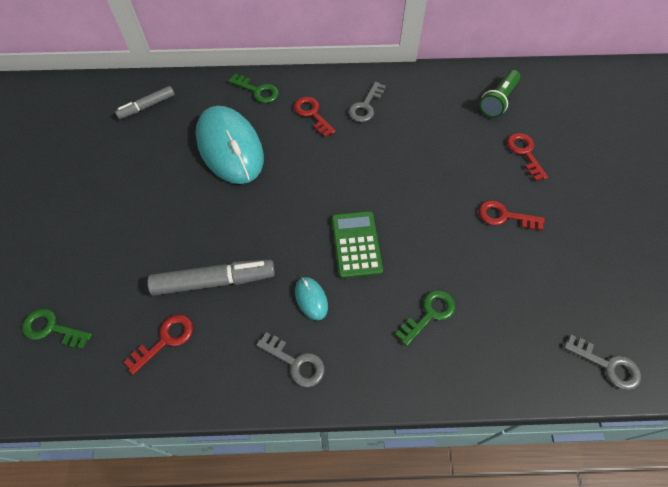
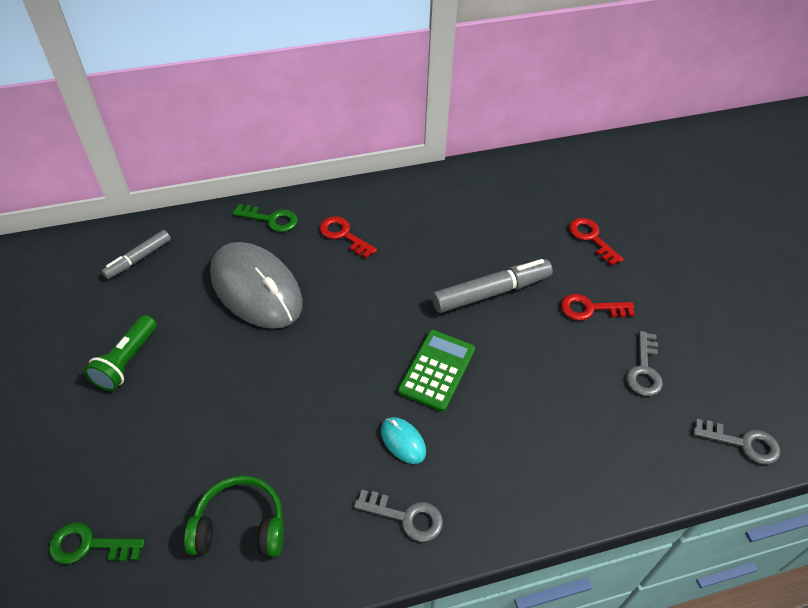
camera: 15 degrees left, 10 degrees down
(165, 340) = (240, 526): red key -> green headphones
(214, 281) = (281, 445): grey marker -> grey marker (491, 292)
(230, 148) = (256, 289): turquoise mouse -> grey mouse
(356, 244) = (437, 370): green calculator -> green calculator turned 45 degrees clockwise
(365, 106) = (403, 216): grey key -> grey key (644, 370)
(429, 314) = (541, 430): green key -> none
(498, 101) = (546, 188): green flashlight -> green flashlight (126, 361)

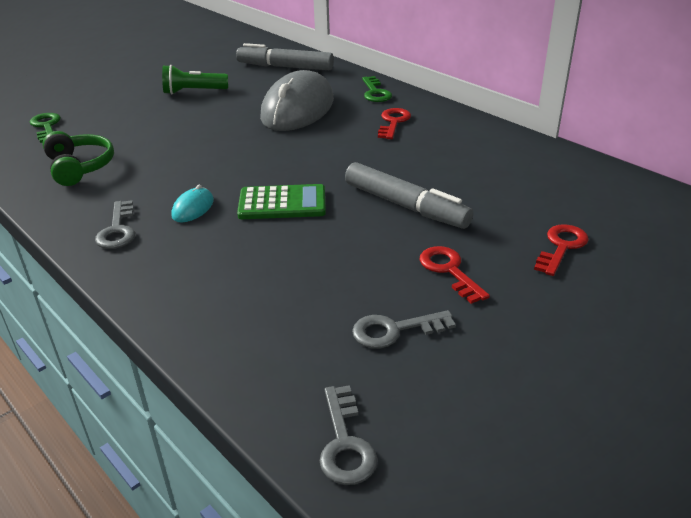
camera: 65 degrees right, 15 degrees down
(138, 259) = (285, 67): grey marker -> grey marker, size x1.65

